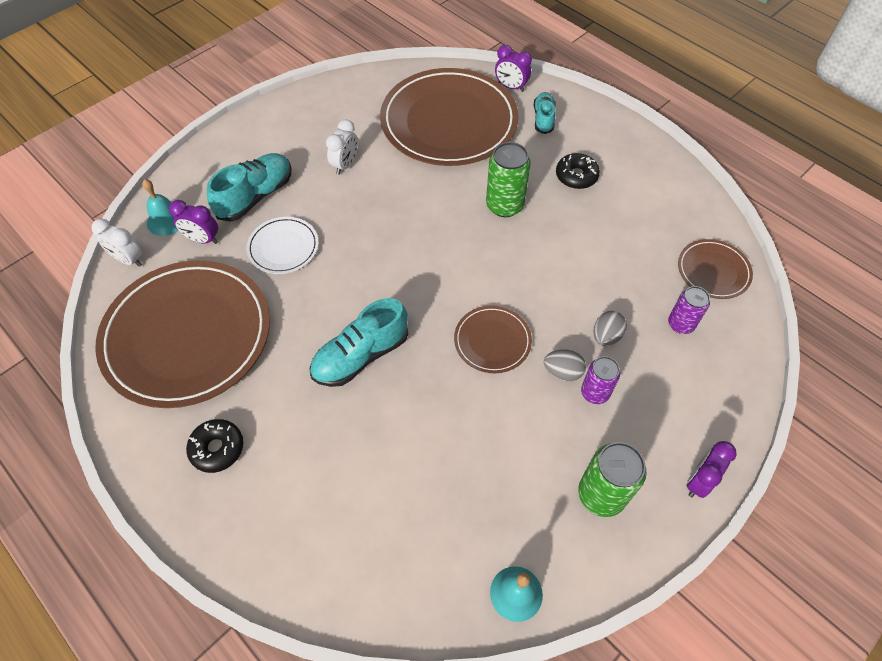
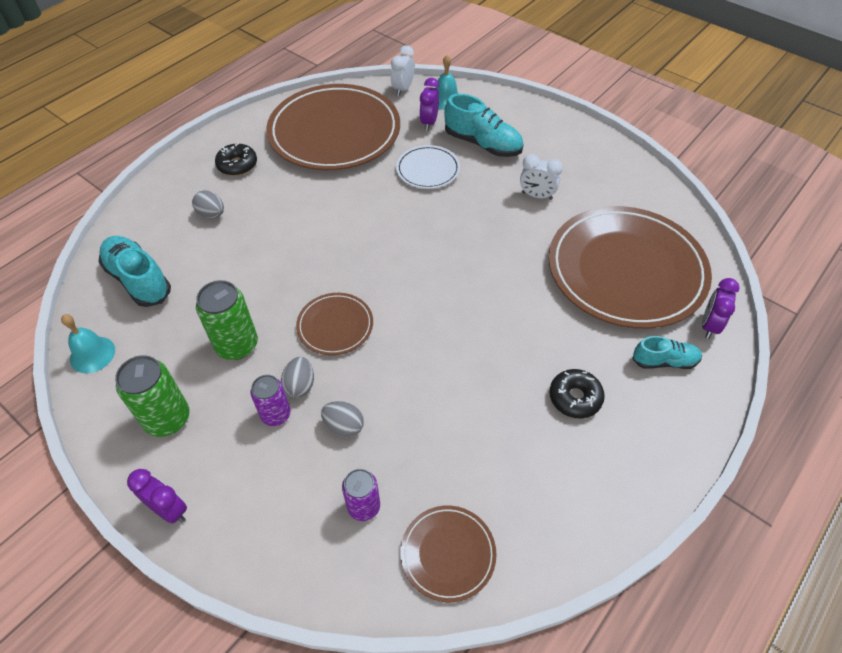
camera: 85 degrees right, 5 degrees down
(305, 474) = (211, 214): none -> grey egg
(361, 356) = (317, 233): turquoise shoe -> turquoise shoe (138, 280)
(504, 205) = (512, 328): green can -> green can (237, 345)

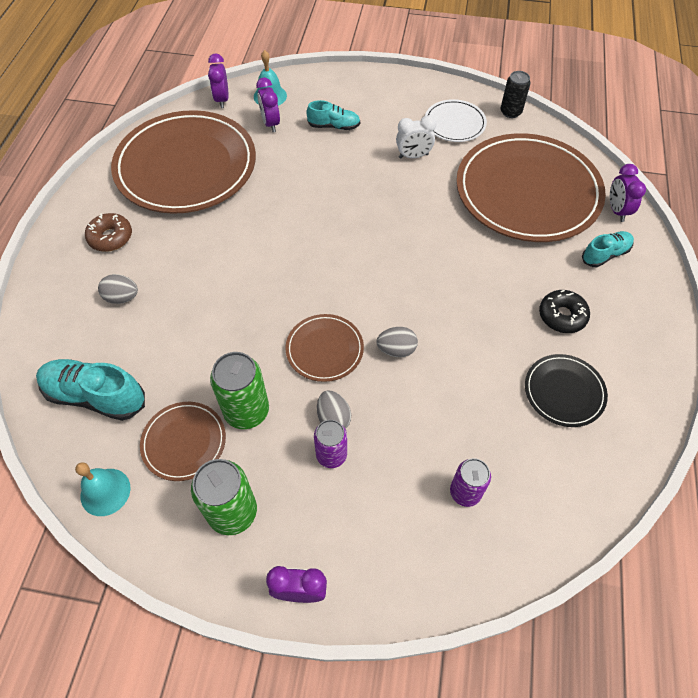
camera: 30 degrees left, 5 degrees up
(237, 165) = (110, 237): black donut -> brown donut
(344, 426) = (399, 434): grey egg -> grey egg (396, 350)
(403, 89) = (222, 100): white clock -> purple clock
(428, 170) = (302, 169): white plate -> white plate (454, 123)
(448, 554) = (557, 492): brown plate -> brown plate (184, 442)
(483, 144) = (334, 126): turquoise shoe -> turquoise shoe, size x0.61
(524, 467) = (564, 392): none -> black plate
(664, 191) = (510, 112): none -> black can

